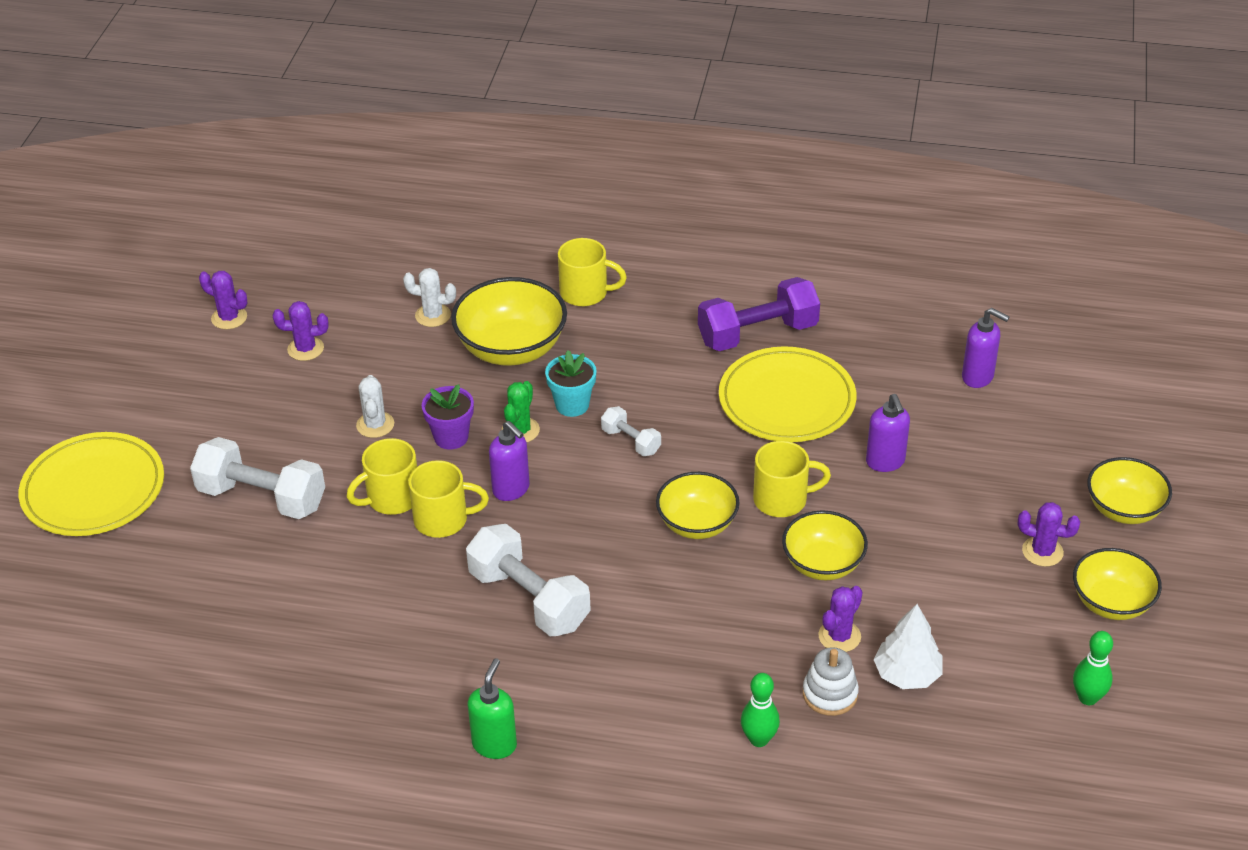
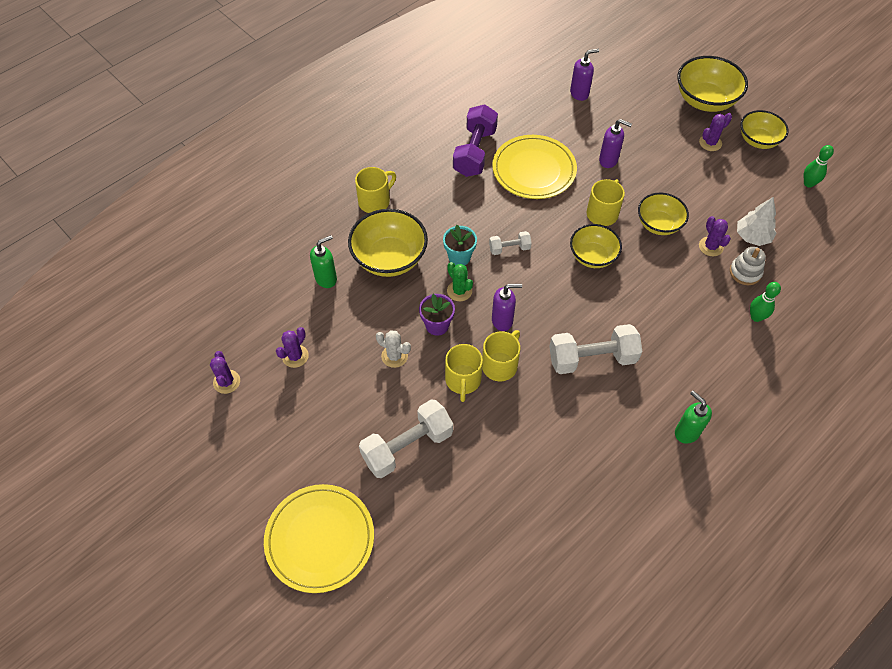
camera: 55 degrees left, 15 degrees up
(229, 318) = (226, 382): purple cactus -> purple cactus turned 75 degrees counterclockwise
(433, 315) = (326, 278): white cactus -> green soap dispenser
(1124, 509) = (705, 100): yellow bowl -> yellow bowl, size x1.52

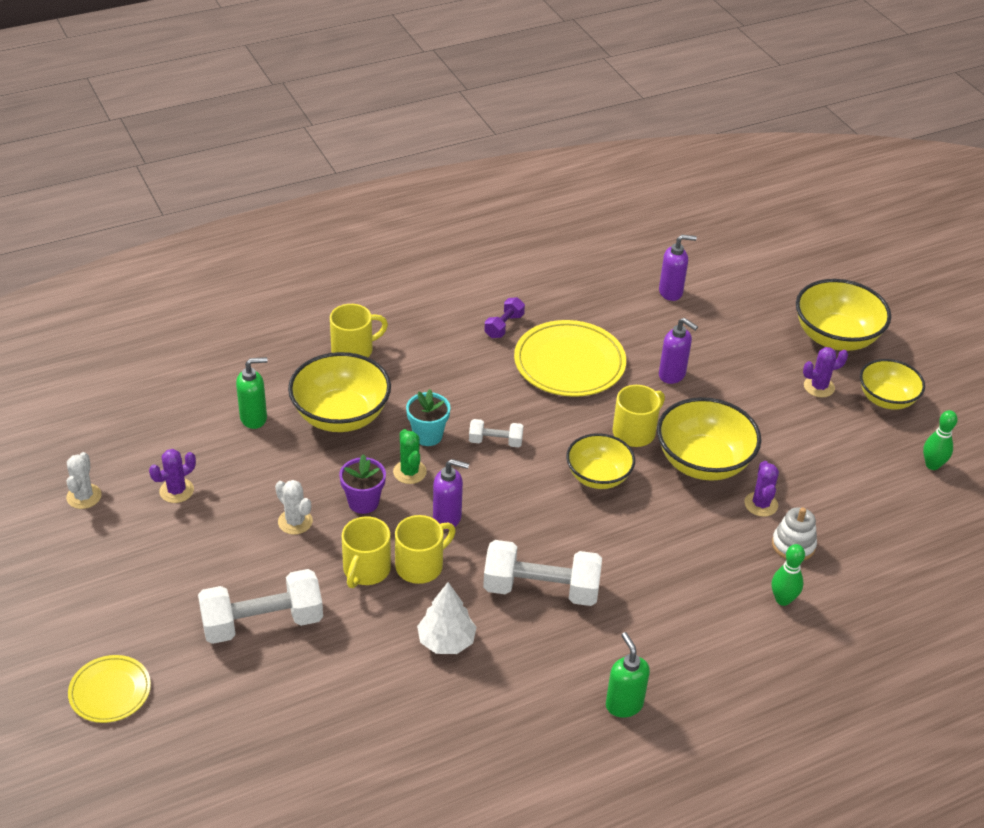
camera: 15 degrees right, 15 degrees down
(226, 382) = (84, 496): purple cactus -> white cactus
(320, 539) = (110, 691): yellow plate -> yellow plate, size x0.58
(475, 152) = (504, 326): purple dumbbell -> purple dumbbell, size x0.51
(658, 224) = (703, 462): yellow bowl -> yellow bowl, size x1.52
(752, 236) = (823, 507): white tree -> white tree (446, 641)

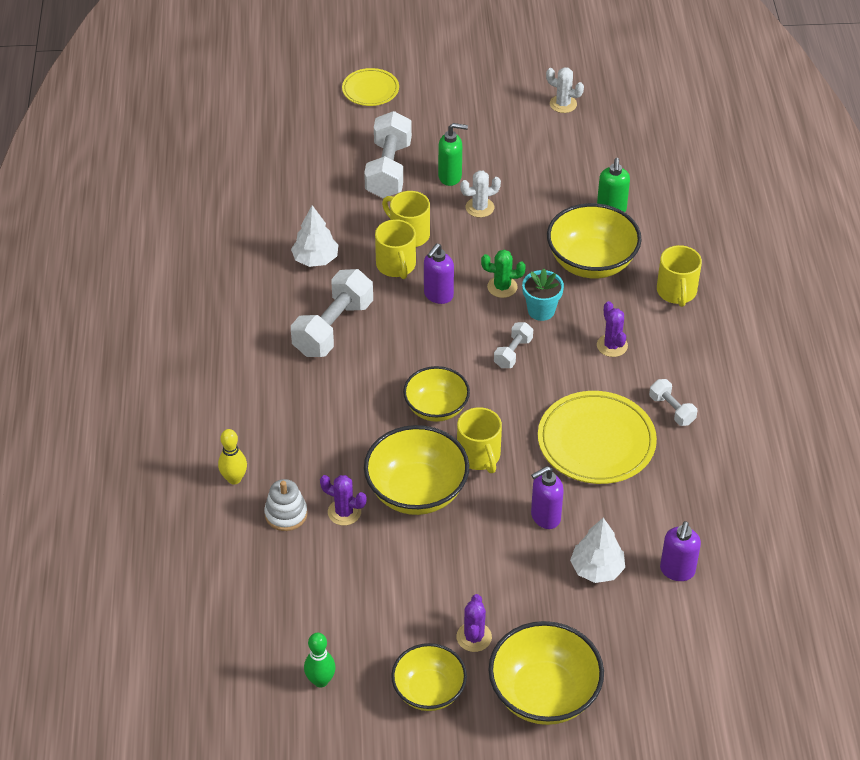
camera: 115 degrees right, 5 degrees up
(176, 491) = (546, 151): purple cactus -> purple cactus (612, 345)
(363, 502) = (481, 250): purple flower pot -> none
(504, 326) = (671, 410): purple dumbbell -> white dumbbell
(624, 704) = (199, 338): green soap dispenser -> green soap dispenser (450, 177)
(701, 334) = (597, 569): none -> white tree
(783, 599) = (234, 479): green bowling pin -> yellow bowling pin

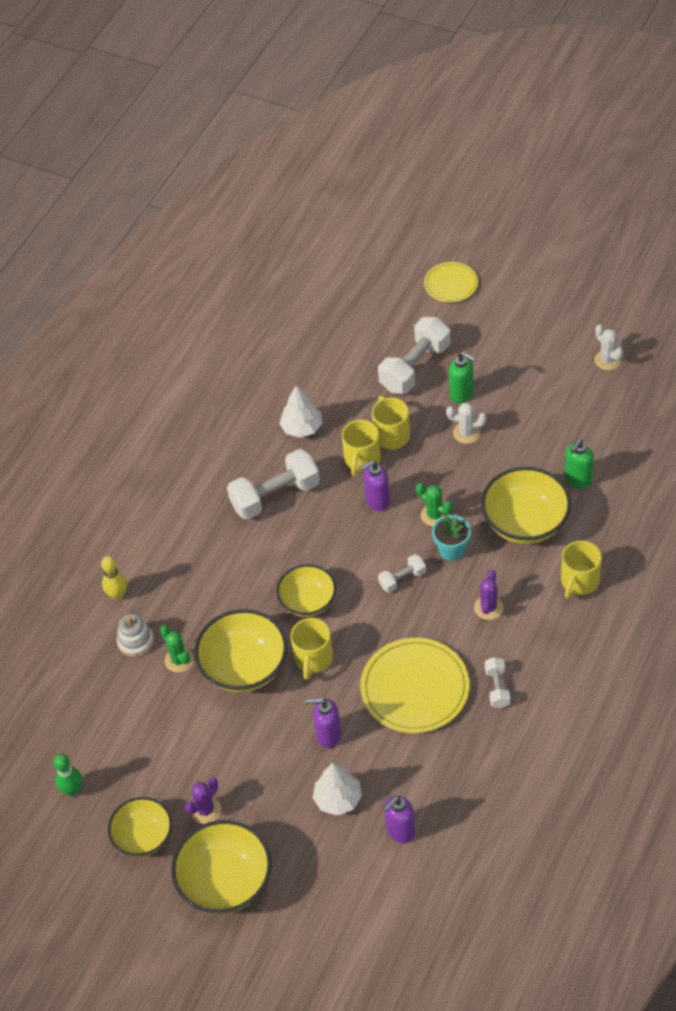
camera: 35 degrees right, 5 degrees up
(344, 512) = (179, 660): purple cactus -> green cactus

